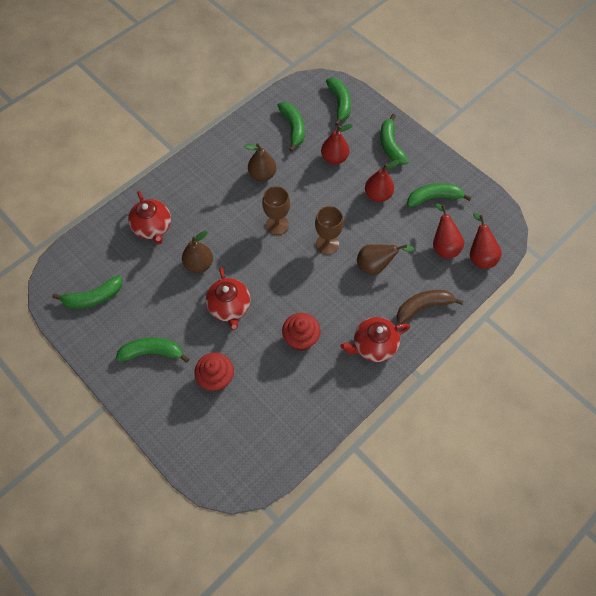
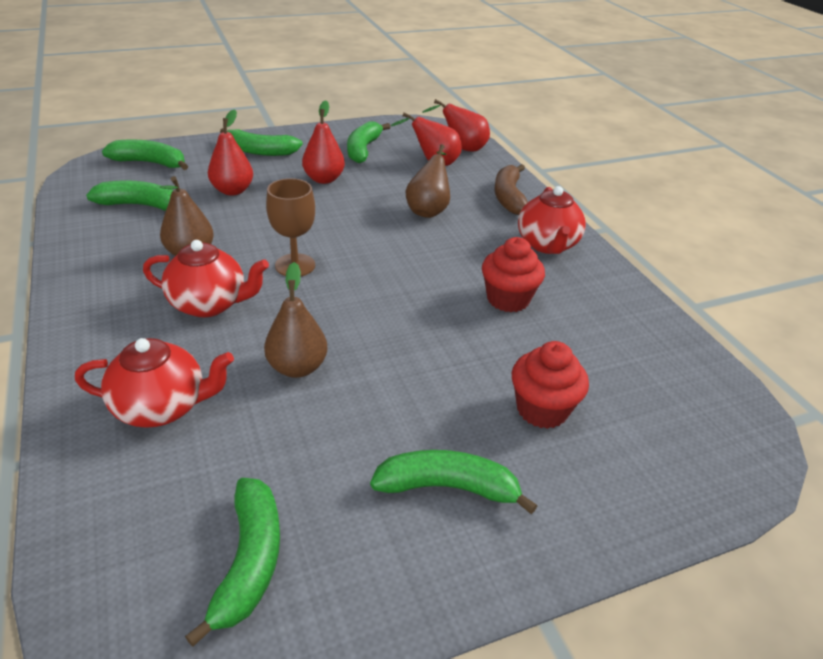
camera: 70 degrees left, 25 degrees down
(152, 352) = (448, 487): green banana -> green banana turned 75 degrees clockwise
(229, 307) = (410, 355): red teapot -> red teapot (209, 304)
(327, 244) = (365, 234): brown goblet -> none

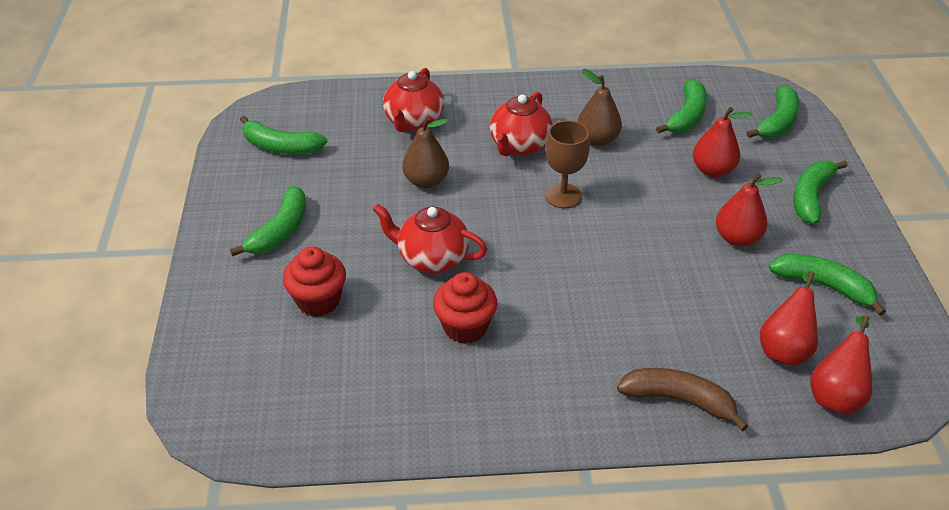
camera: 110 degrees right, 5 degrees up
(428, 210) = (654, 311): brown pear -> none
(547, 245) = (555, 398): red teapot -> red teapot (432, 258)

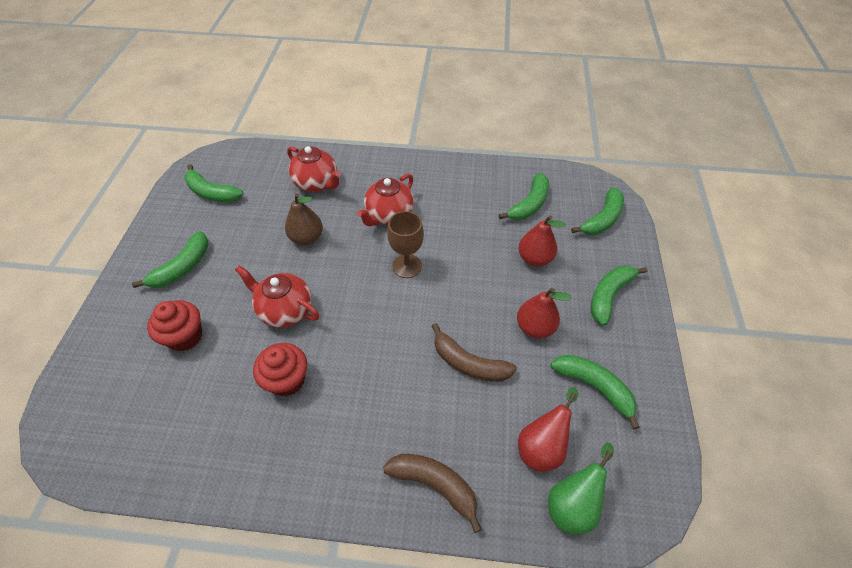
camera: 10 degrees right, 10 degrees up
(414, 122) = (317, 183): red teapot -> red teapot turned 75 degrees counterclockwise
(597, 139) = (451, 217): brown pear -> none
(673, 282) = (468, 363): none -> brown banana
(836, 394) = (572, 503): red pear -> green pear

